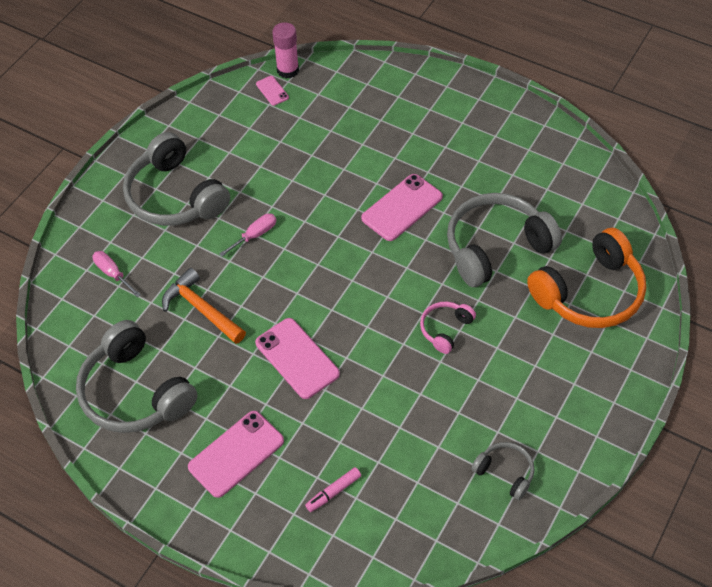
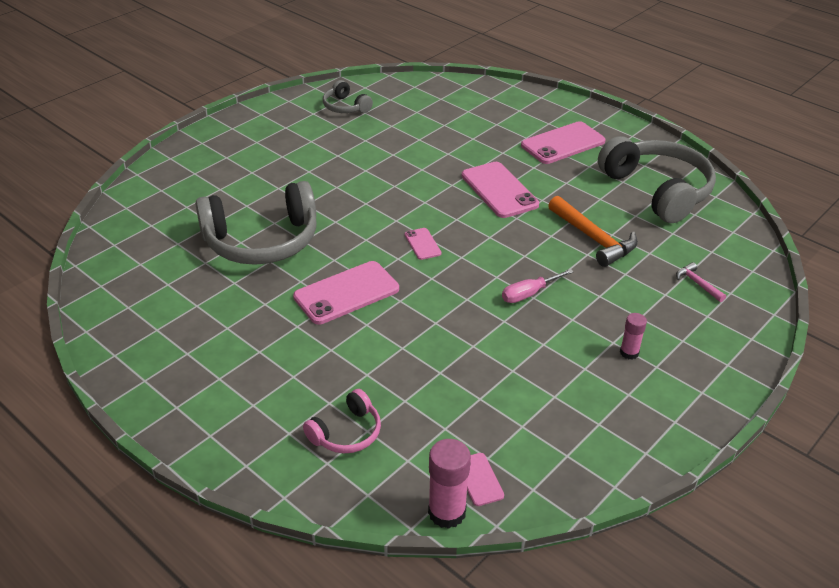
camera: 170 degrees left, 15 degrees down
(113, 274) = (697, 284): pink screwdriver -> pink hammer
(175, 196) = (629, 352): grey headphones -> pink glue stick
(333, 492) = (485, 115): pink marker -> none
(355, 272) = (422, 244): none -> pink phone
(445, 329) = (349, 189): pink headphones -> pink headphones (346, 433)
(589, 293) = (195, 193): orange headphones -> none

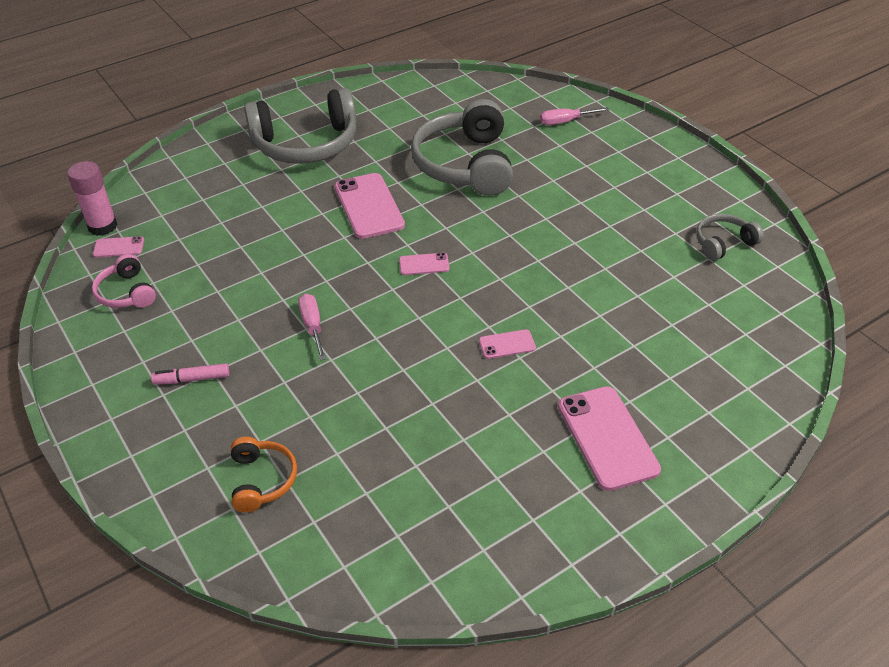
camera: 105 degrees right, 5 degrees up
(178, 188) = (565, 122): none -> pink screwdriver
(346, 433) = (207, 189): pink headphones -> pink headphones (126, 293)
(499, 190) = (507, 344): pink phone -> pink phone, size x0.50
(593, 239) = (383, 406): orange hammer -> none
(629, 352) = (192, 379): pink glue stick -> pink marker
(657, 190) = (465, 511): grey headphones -> grey headphones (306, 144)
(697, 284) = (262, 480): pink hammer -> orange headphones

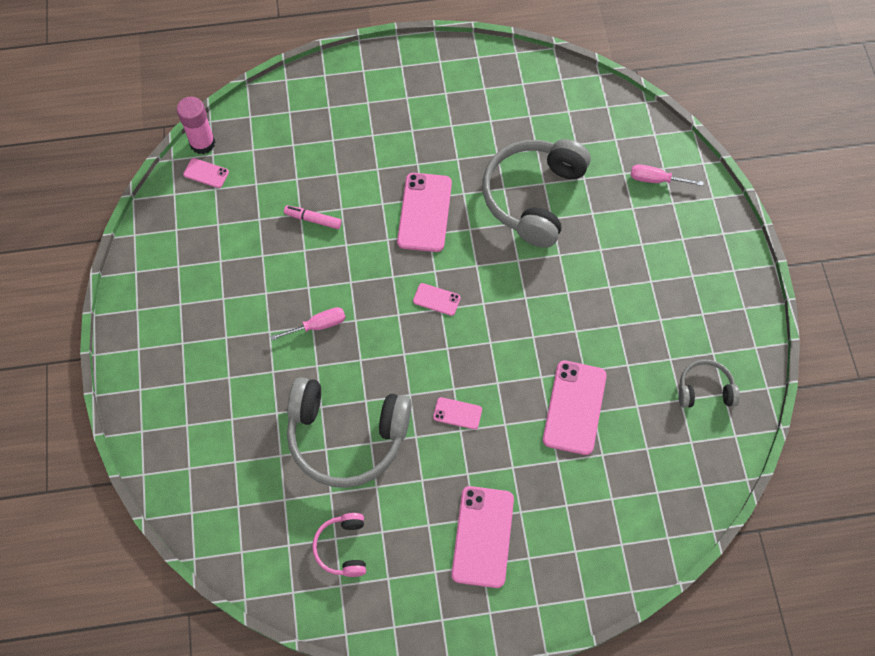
camera: 25 degrees right, 20 degrees up
(126, 293) = (194, 227): pink headphones -> pink headphones (343, 548)
(192, 379) = (208, 338): pink marker -> pink marker (313, 219)
(262, 480) = (218, 454): orange headphones -> none
(306, 144) = (407, 112): grey headphones -> grey headphones (346, 436)
(312, 326) = (318, 325): pink screwdriver -> pink screwdriver turned 60 degrees clockwise
(617, 298) = (574, 407): none -> pink phone

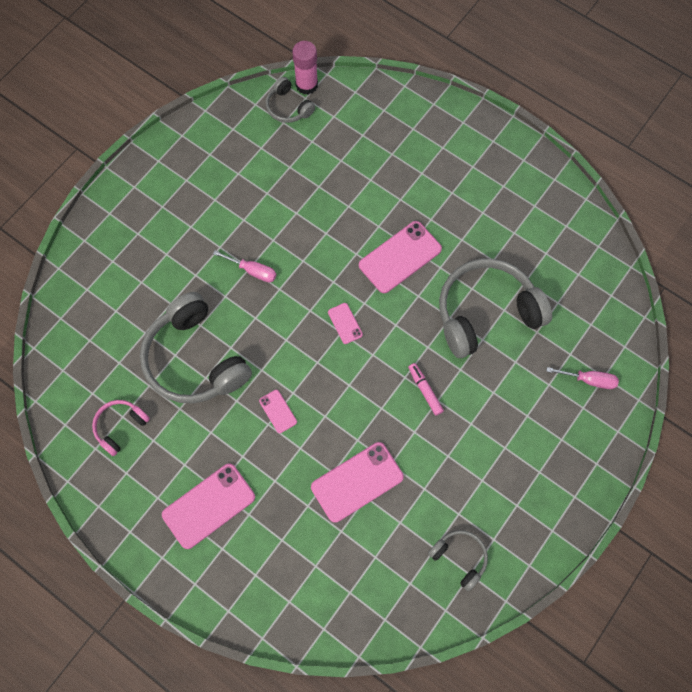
camera: 45 degrees right, 5 degrees up
(206, 173) = (288, 107): pink phone -> grey headphones
(313, 219) = (322, 197): pink marker -> pink marker (425, 390)
(656, 180) = (589, 380): pink screwdriver -> pink screwdriver turned 135 degrees clockwise

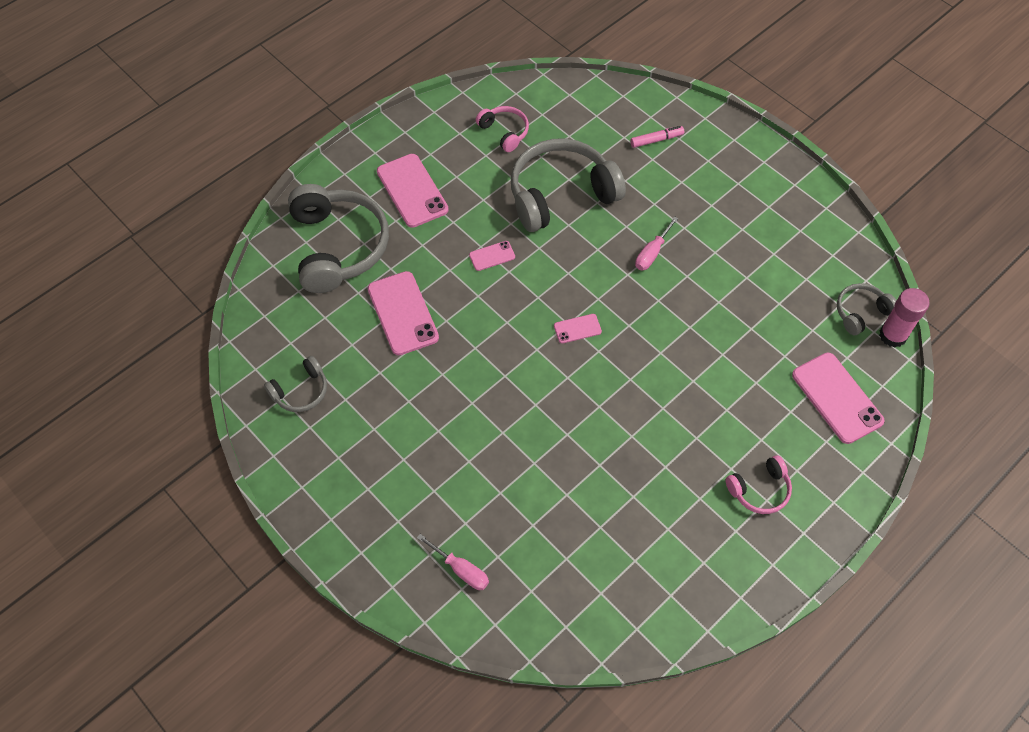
camera: 100 degrees right, 10 degrees down
(400, 257) = (650, 396): pink phone -> pink phone (836, 398)
(425, 390) = (485, 392): pink marker -> pink marker (656, 140)
(465, 171) = (759, 490): none -> pink headphones
(486, 313) = (566, 473): grey headphones -> grey headphones (338, 246)
(589, 380) = (461, 570): pink screwdriver -> pink screwdriver turned 75 degrees counterclockwise

